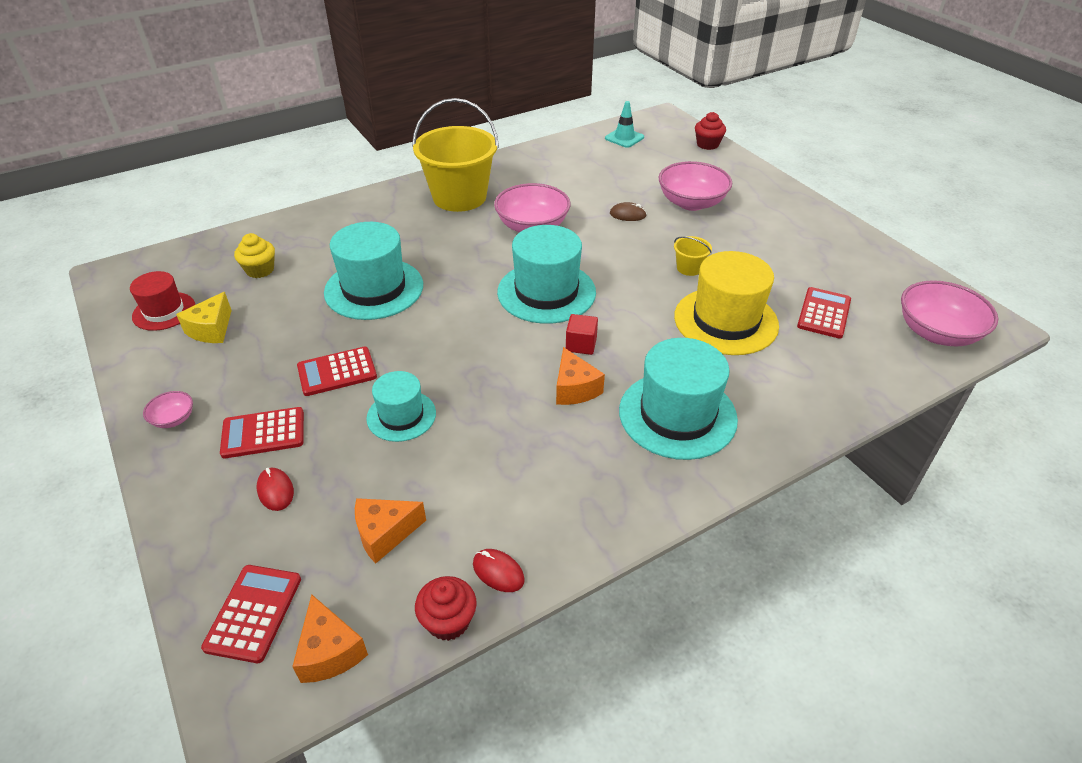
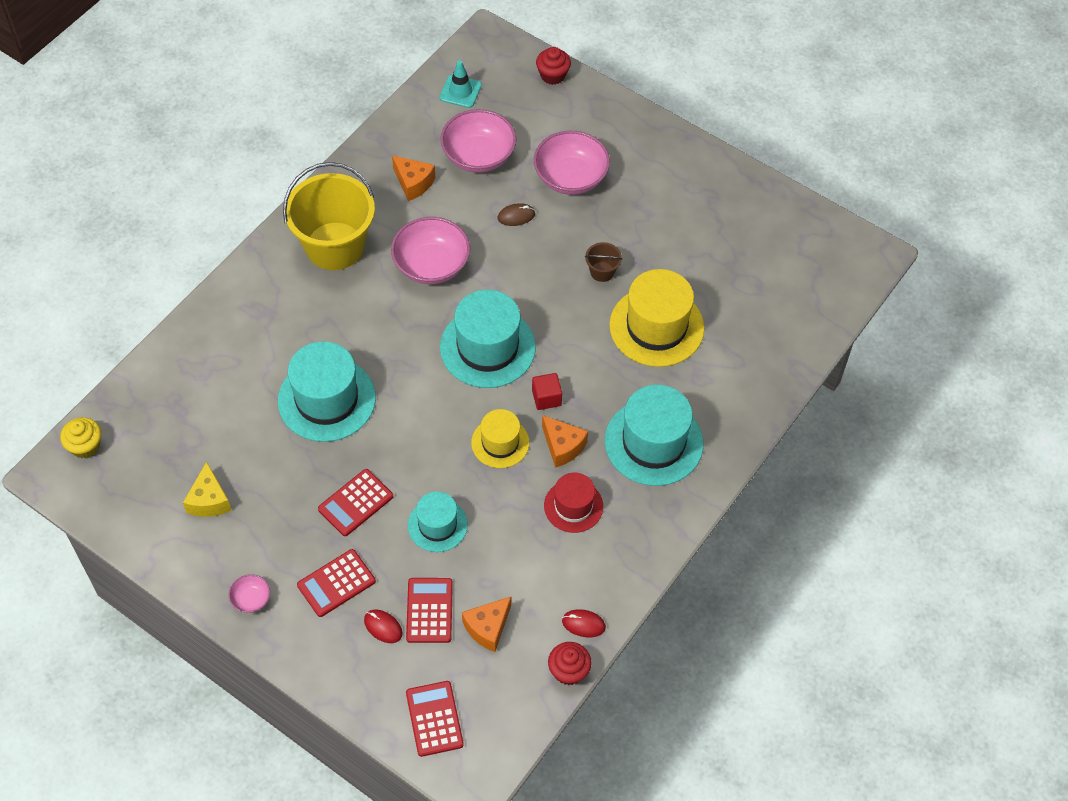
camera: 25 degrees left, 15 degrees up
(164, 311) = (146, 497): red hat -> red hat (573, 506)
(260, 270) = (200, 415): yellow cupcake -> yellow cupcake (85, 446)
(330, 651) = (503, 721): orange cheese -> orange cheese (413, 183)
(511, 366) = (500, 442): none -> yellow hat
(689, 268) = (602, 271): yellow bucket -> brown bucket
(824, 313) = (735, 288): red calculator -> red calculator (429, 610)
(936, 333) = (830, 279): pink bowl -> pink bowl (478, 156)

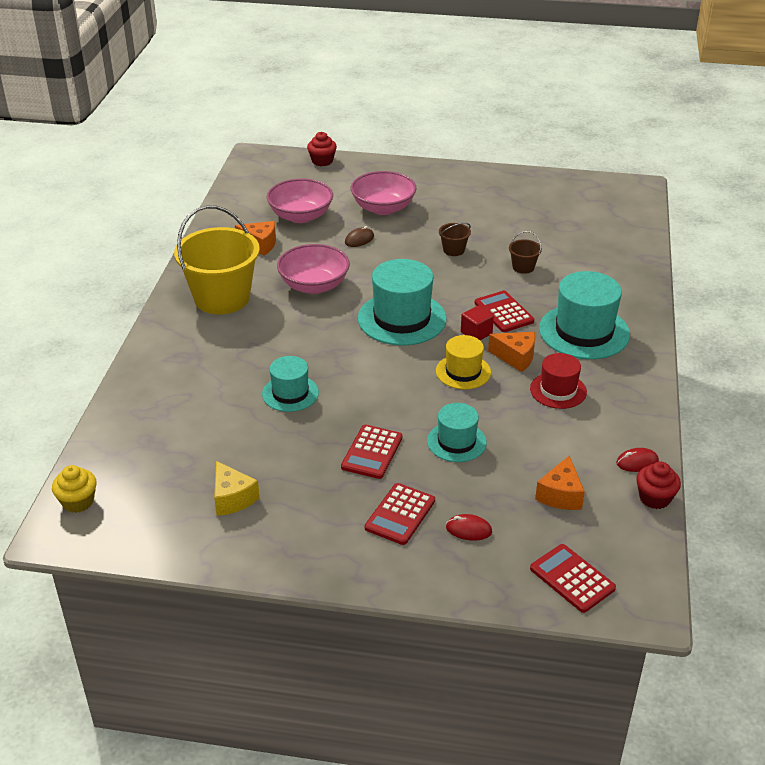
camera: 25 degrees left, 20 degrees down
(251, 599) = (328, 556): pink bowl -> none
(326, 399) = (290, 393): turquoise hat -> turquoise hat, size x0.59
(429, 610) = (500, 502): red calculator -> red calculator (504, 312)
(460, 91) = (257, 187): turquoise traffic cone -> none
(656, 327) = (523, 267): yellow hat -> brown bucket

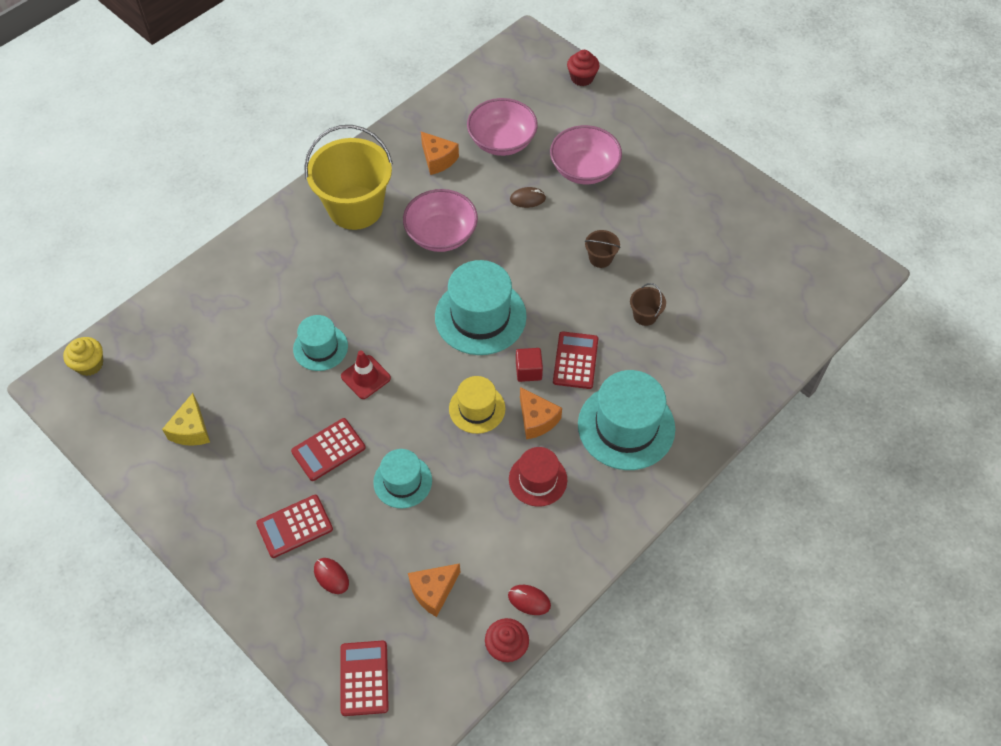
camera: 35 degrees right, 20 degrees up
(351, 394) = (365, 377): none -> red traffic cone

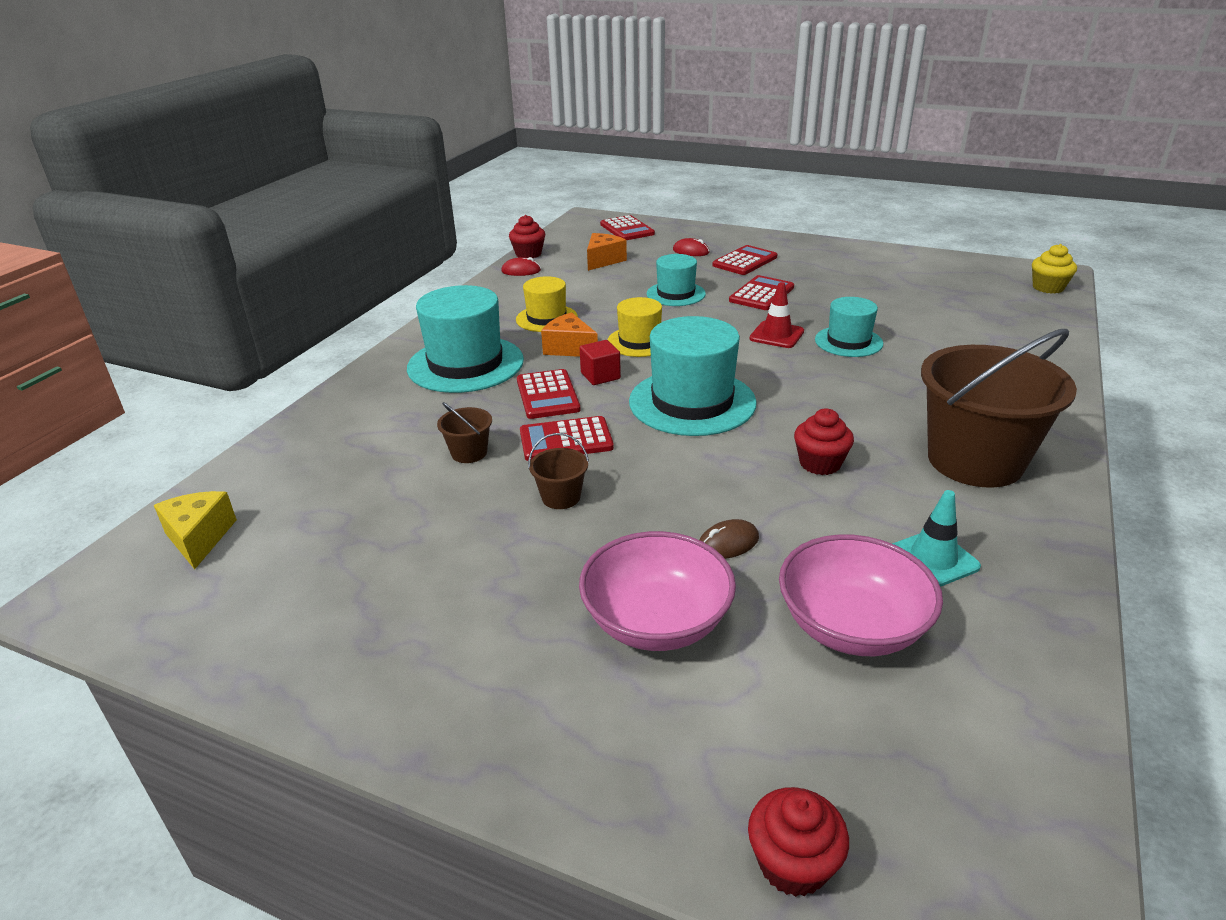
camera: 160 degrees right, 25 degrees down
(191, 430) = (897, 279): yellow cheese -> yellow cheese (199, 538)
(355, 208) = (975, 460): yellow bucket -> brown bucket
(438, 159) = (933, 559): orange cheese -> turquoise traffic cone
(441, 234) = (820, 463): pink bowl -> red cupcake
(538, 479) = (546, 318): red hat -> yellow hat
(580, 307) = (566, 440): none -> red calculator

